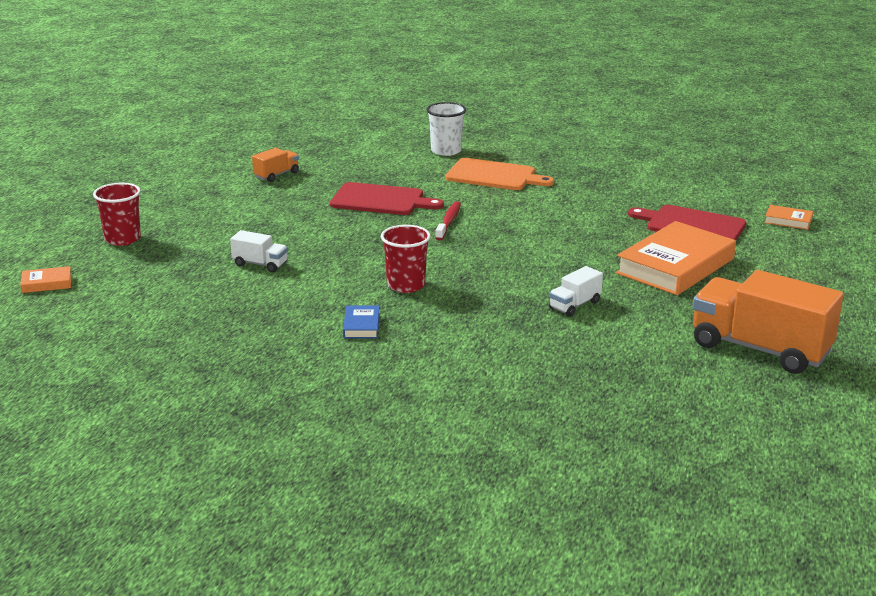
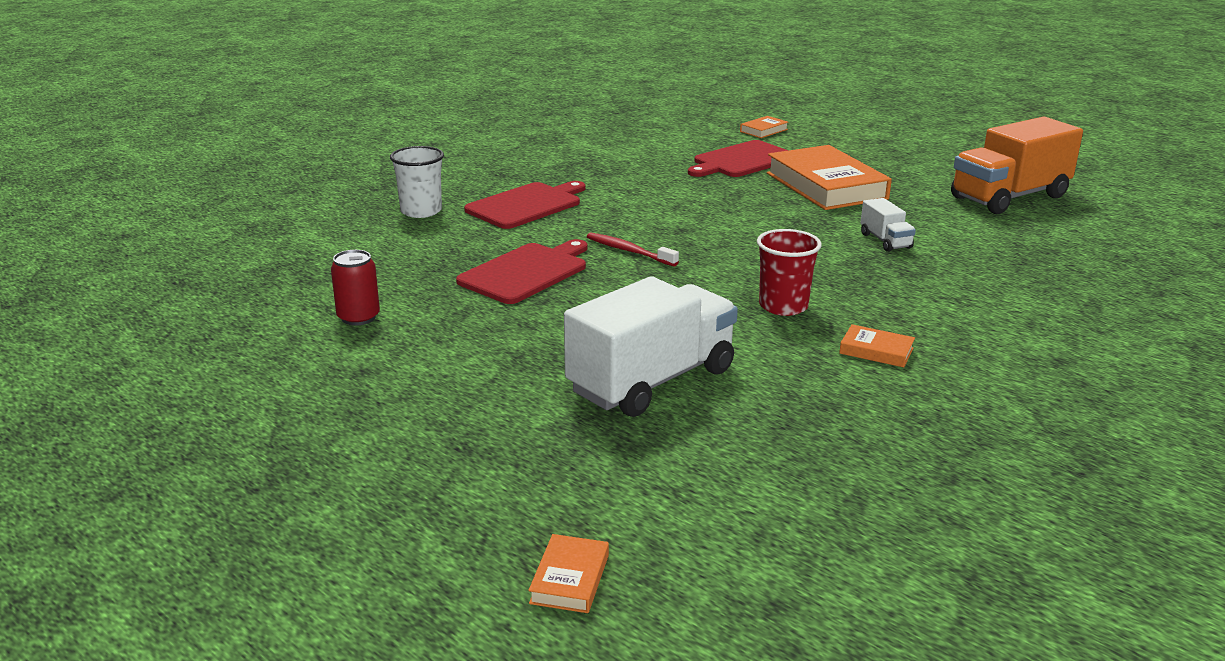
camera: 65 degrees left, 0 degrees up
(122, 239) = (456, 476): red cup -> none
(260, 264) = (651, 381): white truck -> white truck, size x2.20
(276, 175) = (358, 317): orange truck -> red can
(361, 326) = (876, 351): blue book -> orange book
(494, 176) = (527, 205): orange cutting board -> red cutting board

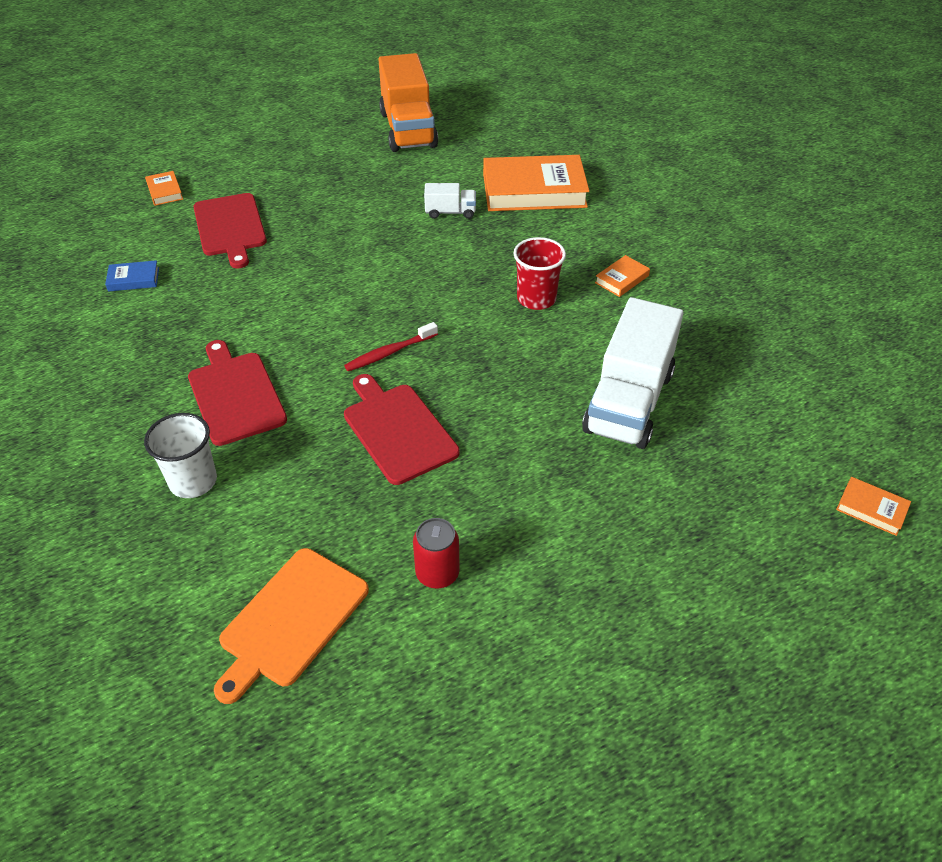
camera: 70 degrees left, 20 degrees up
(292, 270) = (291, 620): none -> orange cutting board
(636, 146) = (134, 279): none -> blue book
(651, 381) = (628, 402): white truck -> white truck turned 135 degrees counterclockwise
(826, 186) = (324, 202): orange book -> orange book (534, 190)

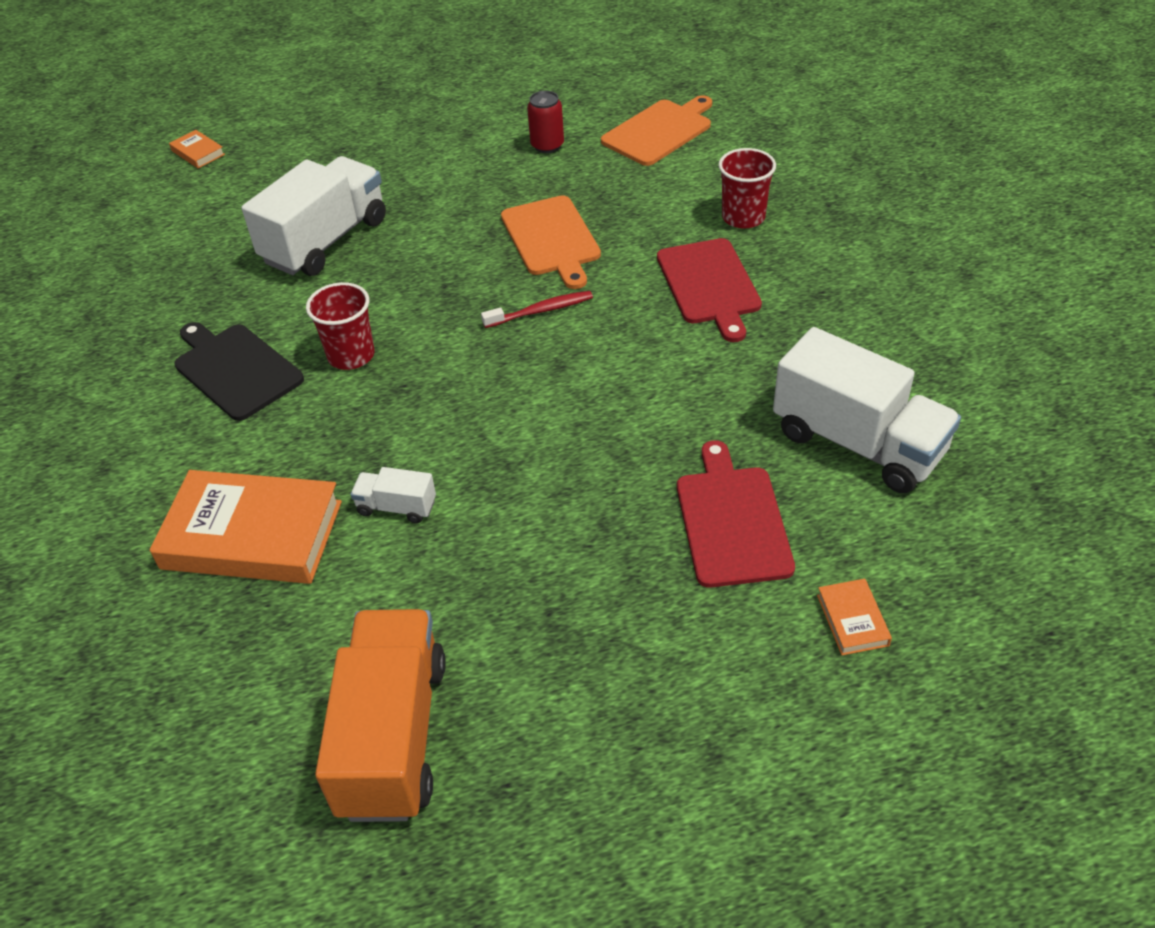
camera: 165 degrees left, 0 degrees up
(134, 279) = (858, 443): blue book -> white truck
(193, 481) = (743, 217): white cup -> red cup
(398, 430) = (551, 239): red cutting board -> orange cutting board
(622, 279) = (235, 369): orange book -> black cutting board

